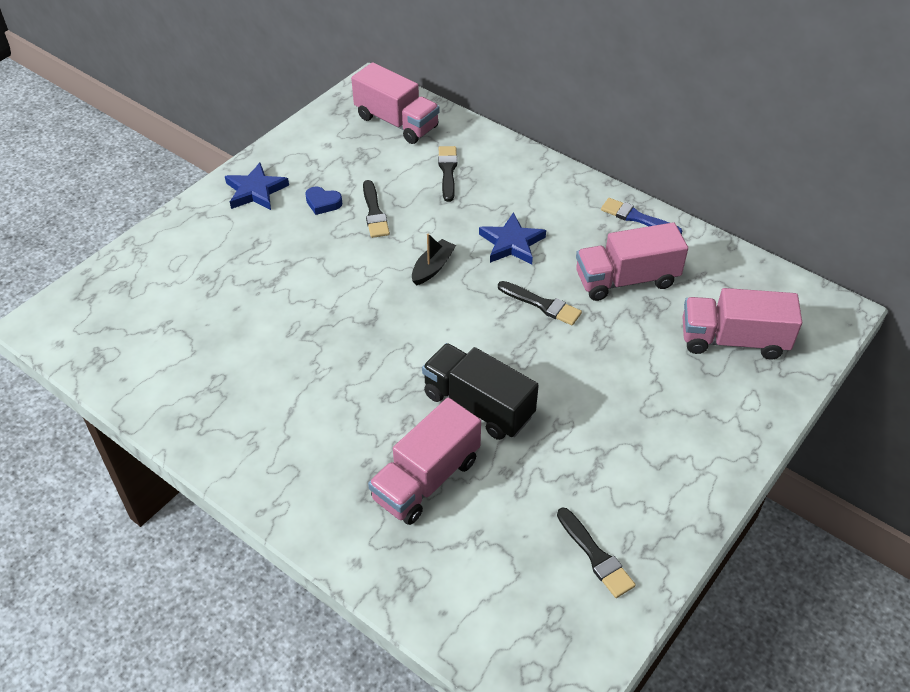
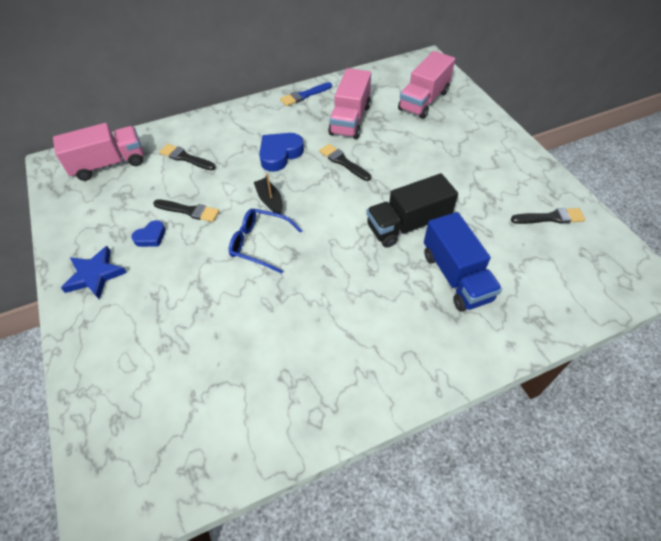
camera: 60 degrees left, 5 degrees up
(366, 288) = (260, 243): none -> blue glasses
(426, 479) = (456, 276): pink truck -> blue truck
(511, 243) = (280, 154): blue star -> blue heart
(542, 304) = (343, 162): black brush -> black brush turned 105 degrees counterclockwise

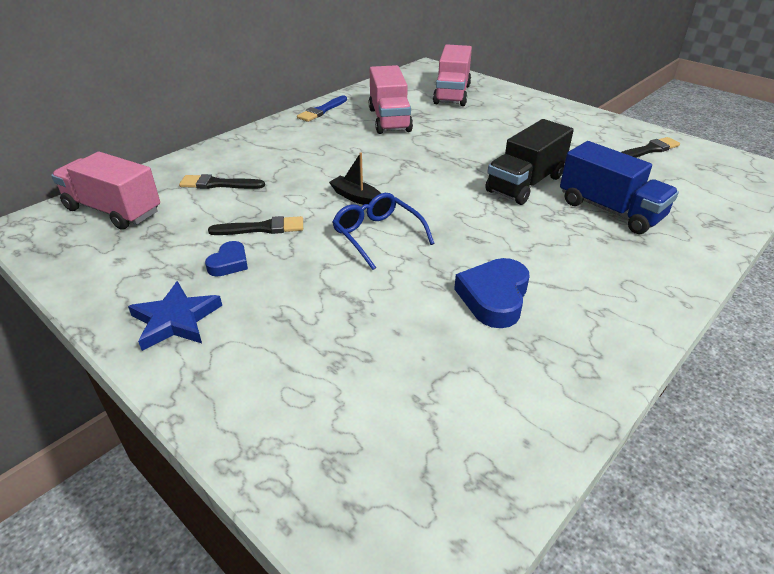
camera: 25 degrees left, 15 degrees down
(109, 164) = (113, 210): pink truck -> pink truck turned 105 degrees counterclockwise
(260, 243) = (377, 236): blue glasses -> blue glasses turned 60 degrees clockwise
(280, 154) = (335, 159): blue heart -> blue heart (494, 297)
(343, 162) = (412, 151): black brush -> none

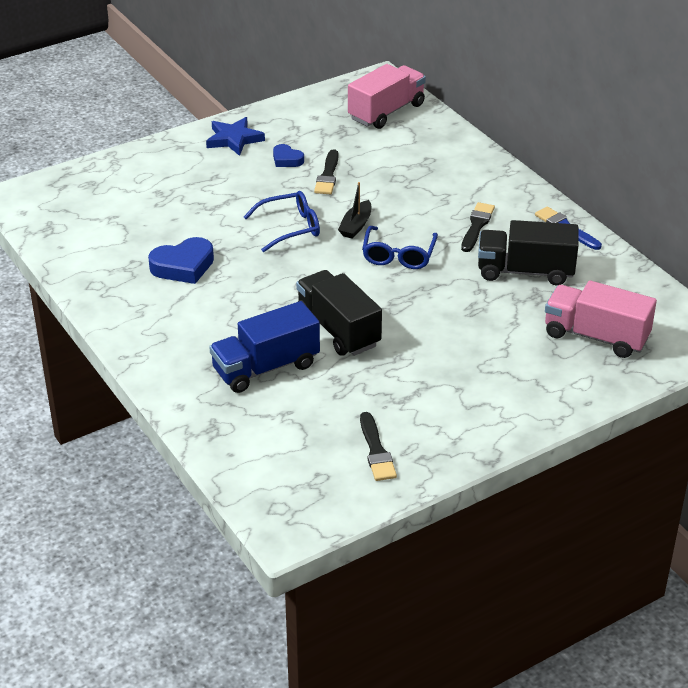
camera: 105 degrees right, 0 degrees up
(218, 184) = (411, 158): black brush -> black brush (477, 226)
(356, 198) = (356, 226): black boat -> black boat turned 150 degrees clockwise
(389, 120) = (525, 271): pink truck -> black truck
(395, 170) = (398, 255): none -> blue glasses
(494, 297) = (183, 266): blue heart -> blue heart turned 120 degrees clockwise

